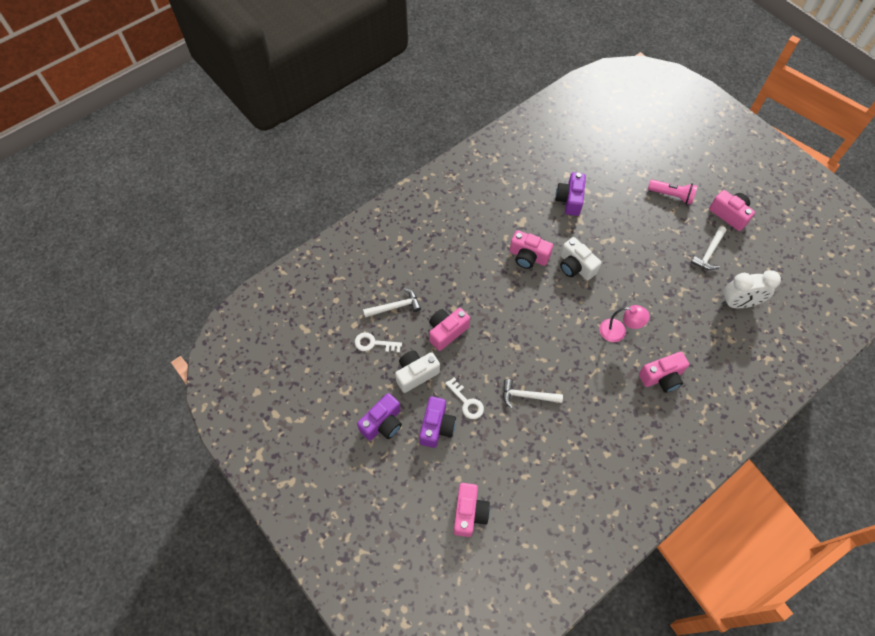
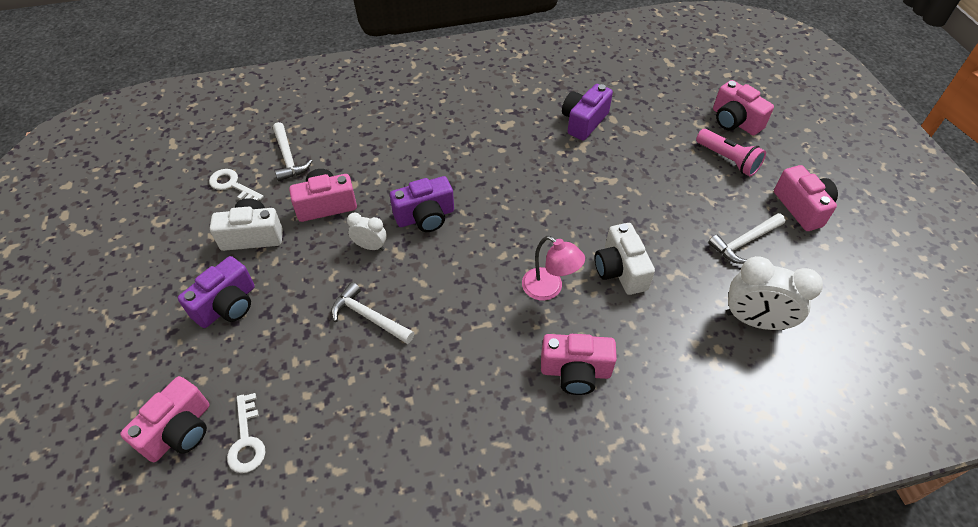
camera: 25 degrees right, 10 degrees down
(383, 423) = (168, 274): purple camera -> purple camera (425, 217)
(395, 307) = (288, 158): white hammer -> white hammer turned 60 degrees clockwise
(466, 402) = (287, 292): white key -> white key (246, 440)
(495, 349) = (370, 246): none -> white clock
(528, 257) = (487, 162): pink camera -> pink camera (734, 121)
(575, 266) = (542, 193): white camera -> white camera (620, 270)

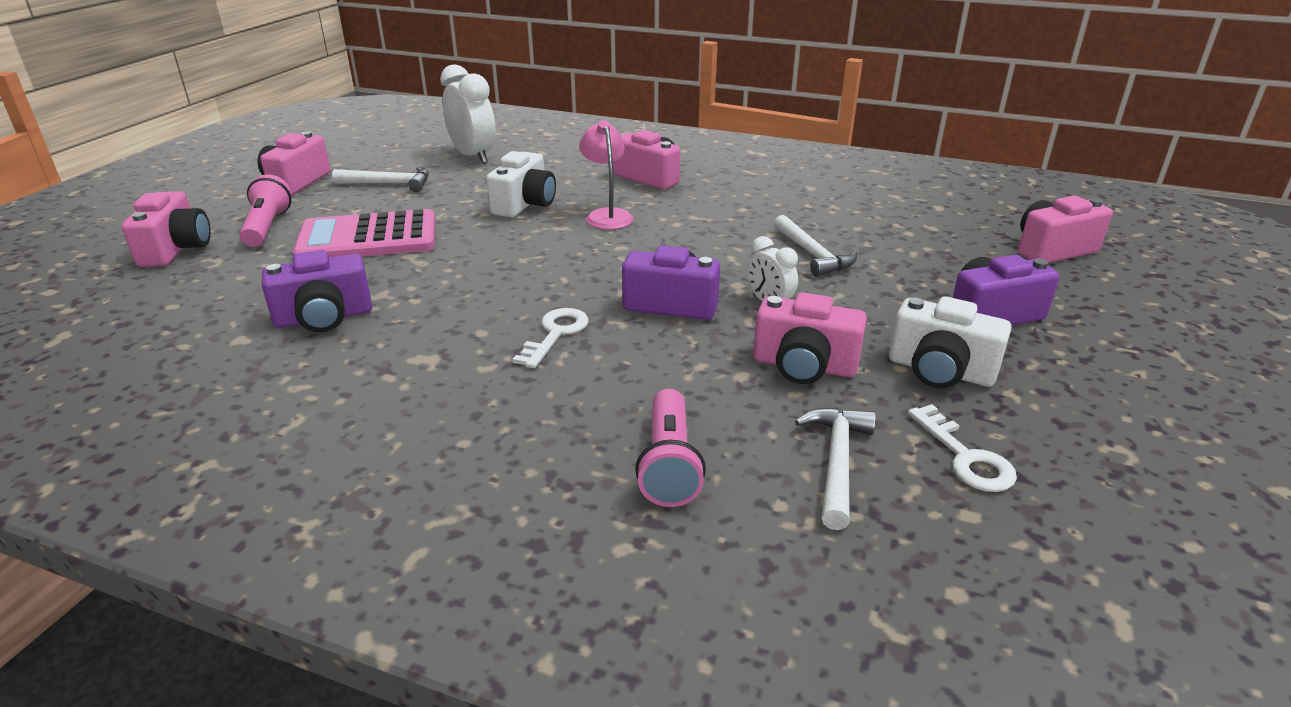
camera: 145 degrees left, 20 degrees down
(246, 440) = (978, 228): white key -> white key (556, 334)
(356, 127) = (669, 464): none -> pink flashlight
(658, 181) = (368, 238): none -> pink calculator

